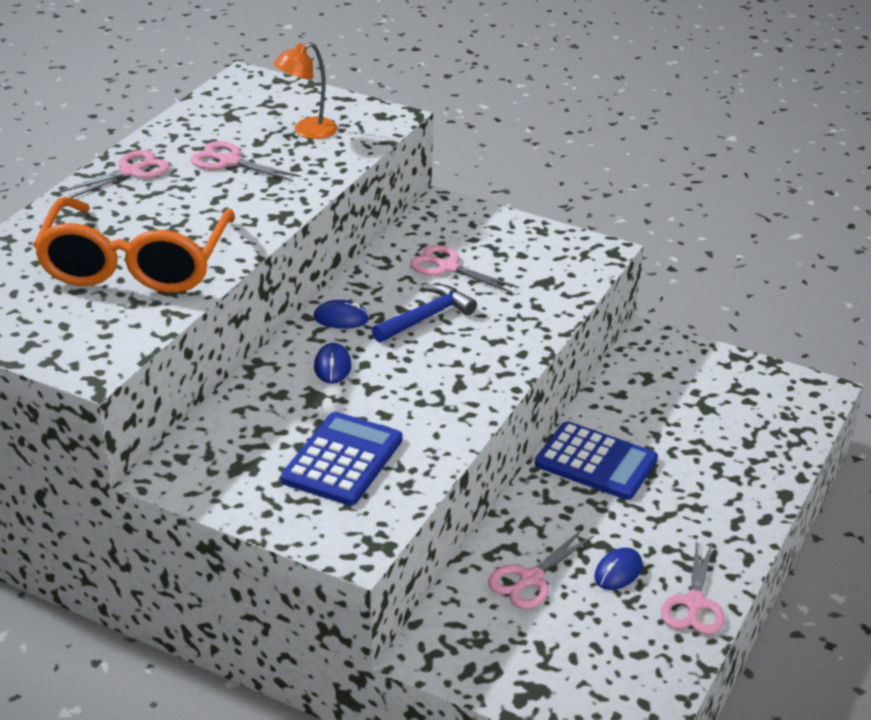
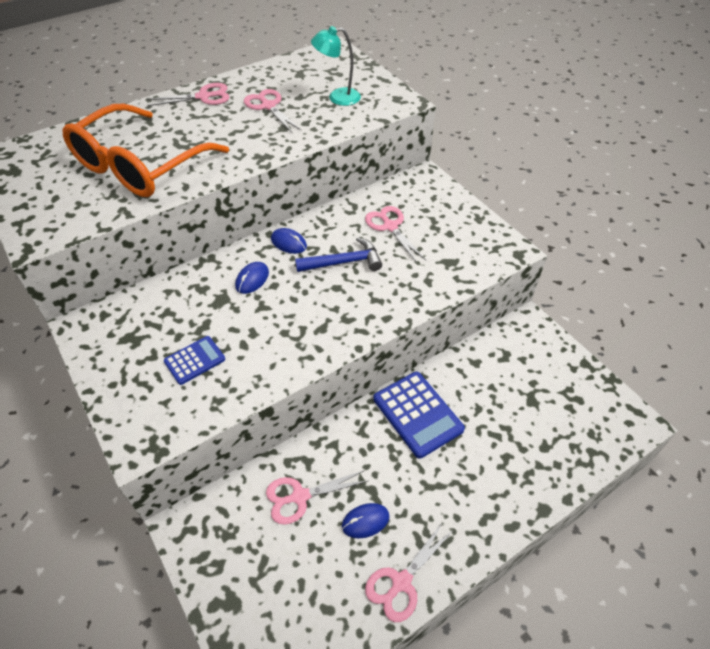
camera: 30 degrees right, 15 degrees up
(307, 131) = (337, 97): orange lamp -> turquoise lamp
(342, 460) = (194, 360): blue calculator -> blue calculator, size x0.58

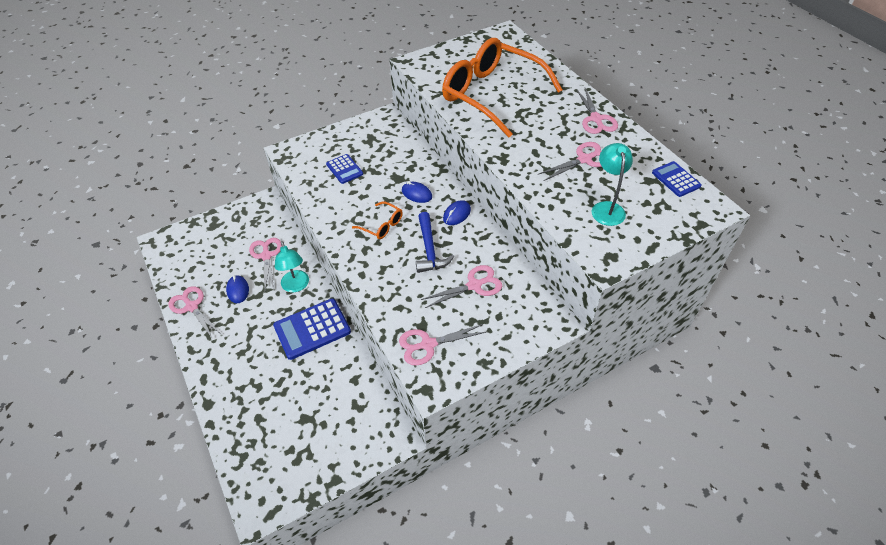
camera: 95 degrees right, 0 degrees up
(299, 62) = (676, 179): none -> blue calculator
(307, 307) = (382, 225): none -> orange glasses
(353, 445) = (296, 286): none -> turquoise lamp
(469, 256) = (427, 345): none -> pink scissors

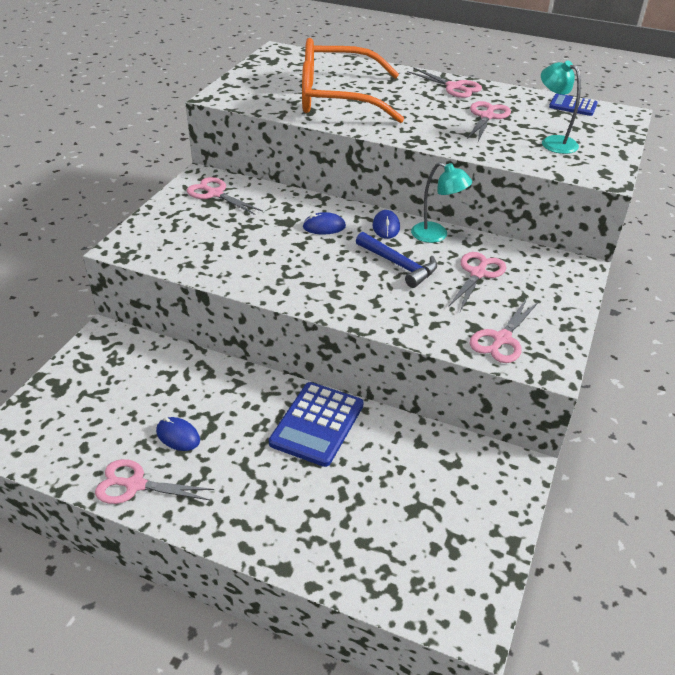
camera: 40 degrees left, 10 degrees down
(266, 255) = (173, 385): pink scissors -> pink scissors (215, 194)
(296, 286) = (247, 395): turquoise lamp -> turquoise lamp (436, 235)
(344, 169) = (216, 237): blue calculator -> none
(382, 225) = (324, 267): orange glasses -> none

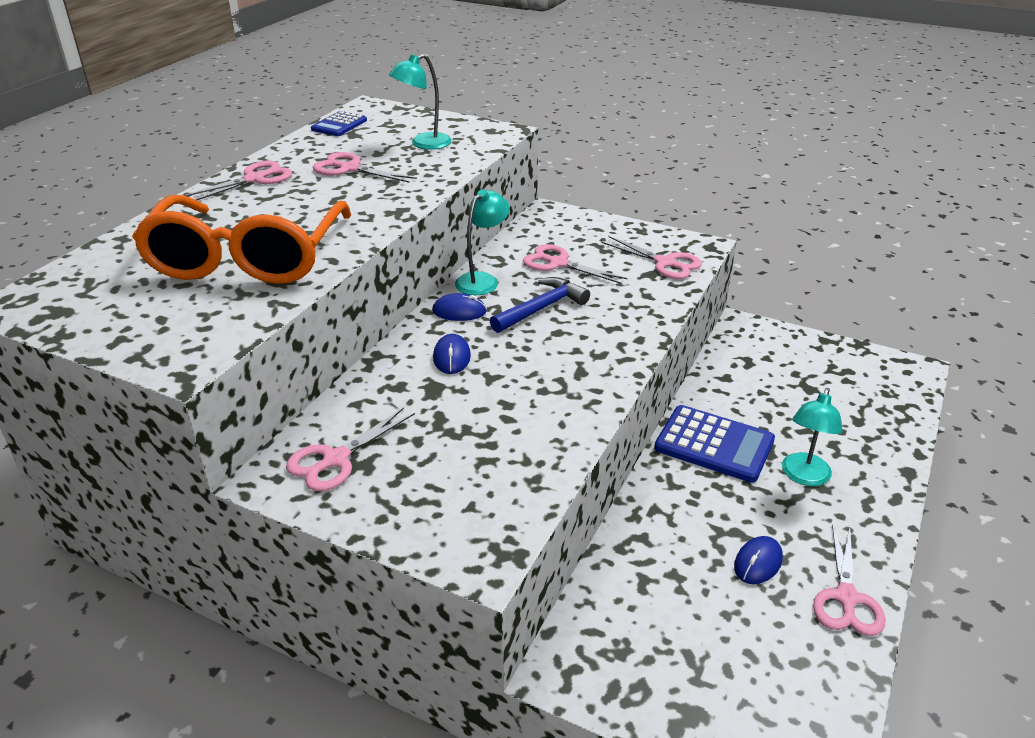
camera: 85 degrees left, 5 degrees down
(276, 481) = (804, 477): none -> turquoise lamp

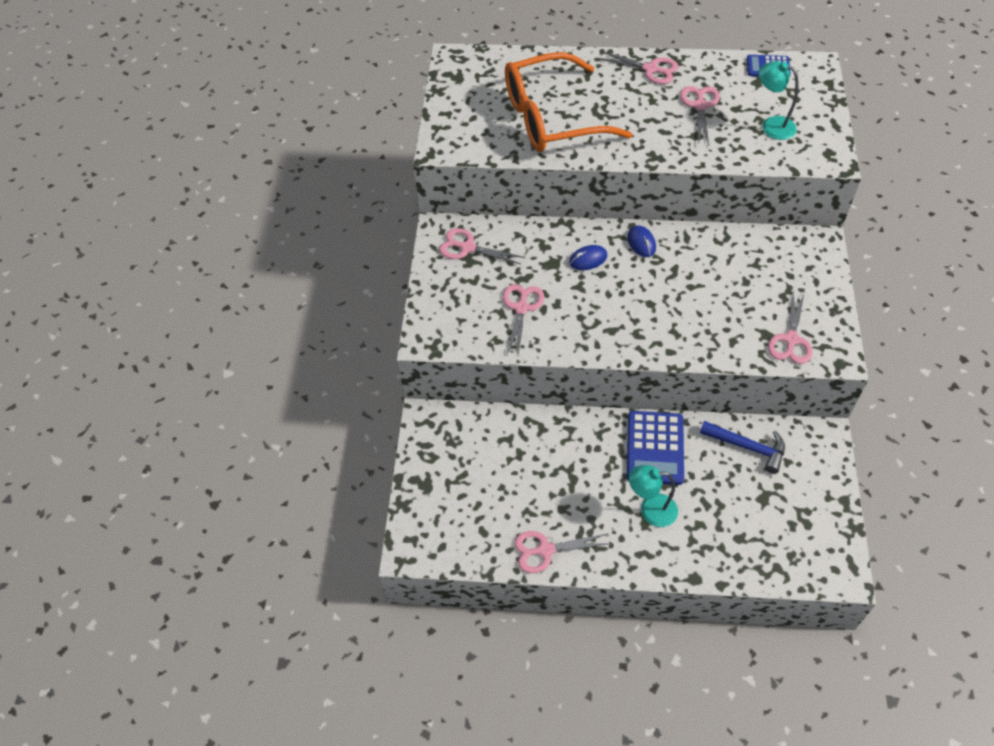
camera: 70 degrees right, 20 degrees up
(482, 280) = (689, 240): turquoise lamp -> none
(541, 308) = (674, 285): blue hammer -> blue hammer (747, 447)
(558, 263) = (742, 274): pink scissors -> pink scissors (521, 308)
(758, 562) = (552, 496): blue mouse -> none

